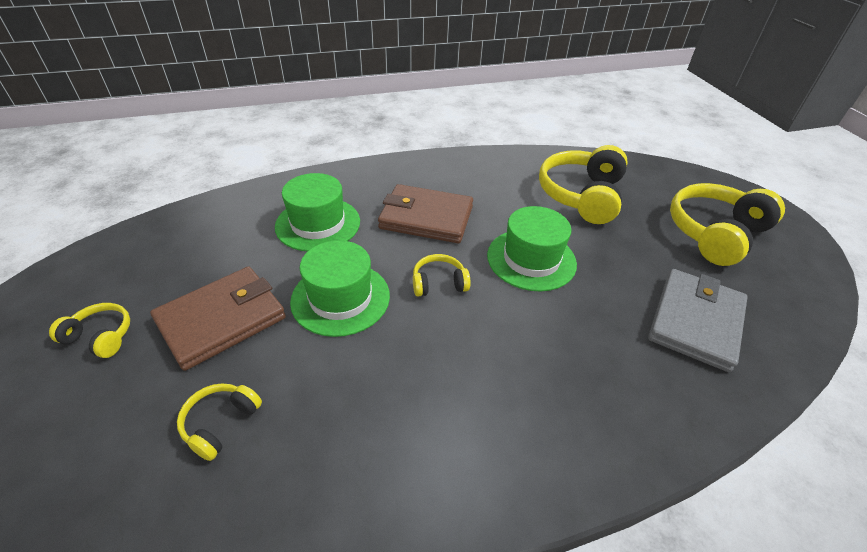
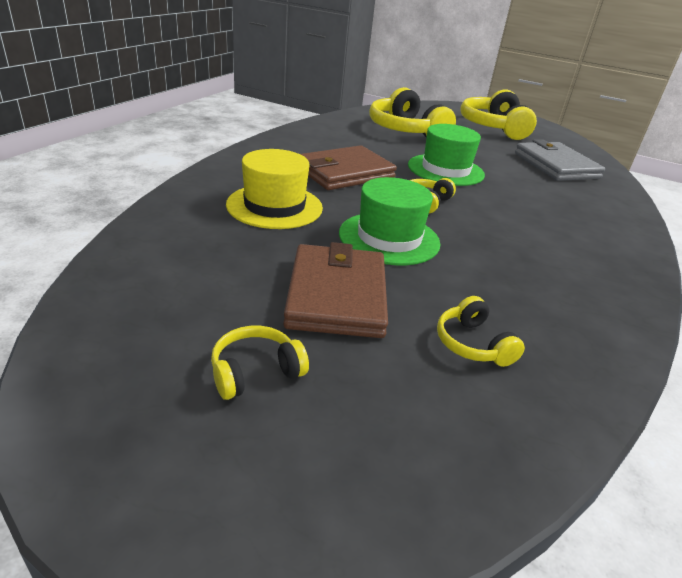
camera: 50 degrees left, 10 degrees down
(318, 224) = (274, 206): green hat -> yellow hat

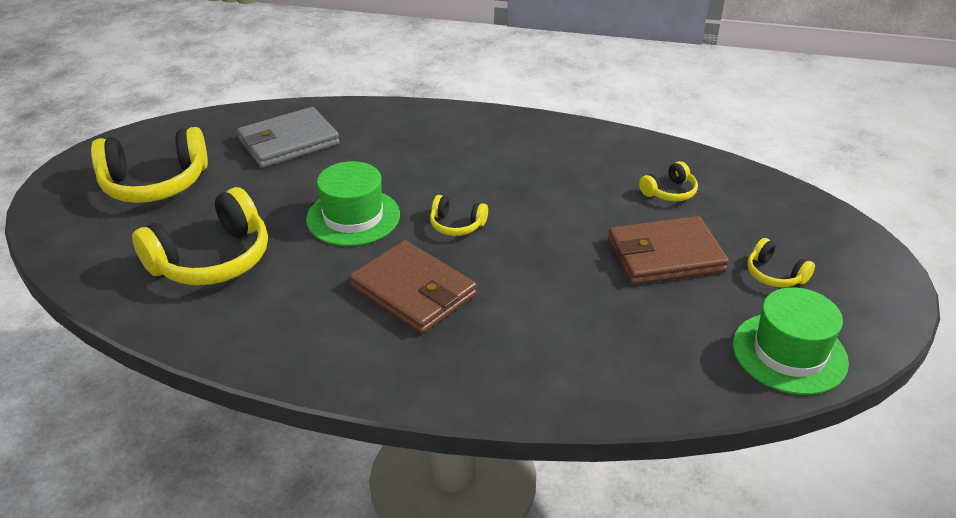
camera: 100 degrees left, 5 degrees up
(274, 206) = (542, 325): yellow hat -> none
(389, 238) = (553, 240): green hat -> green hat (789, 353)

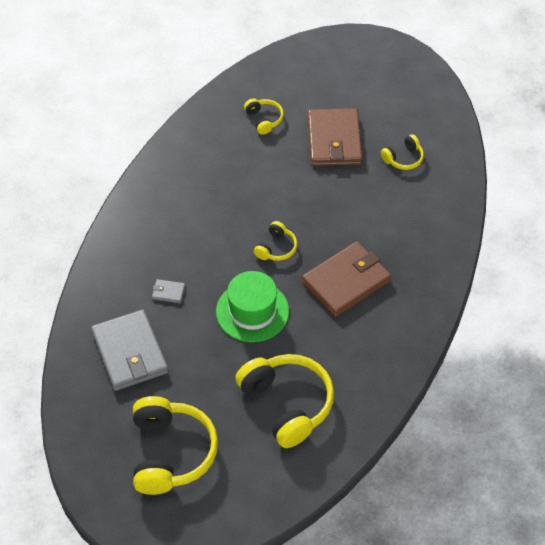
camera: 80 degrees left, 15 degrees up
(373, 155) = (168, 292): none -> grey wallet
(774, 274) = (363, 93): yellow headphones -> yellow headphones (403, 158)
(789, 353) = (431, 109): green hat -> none

